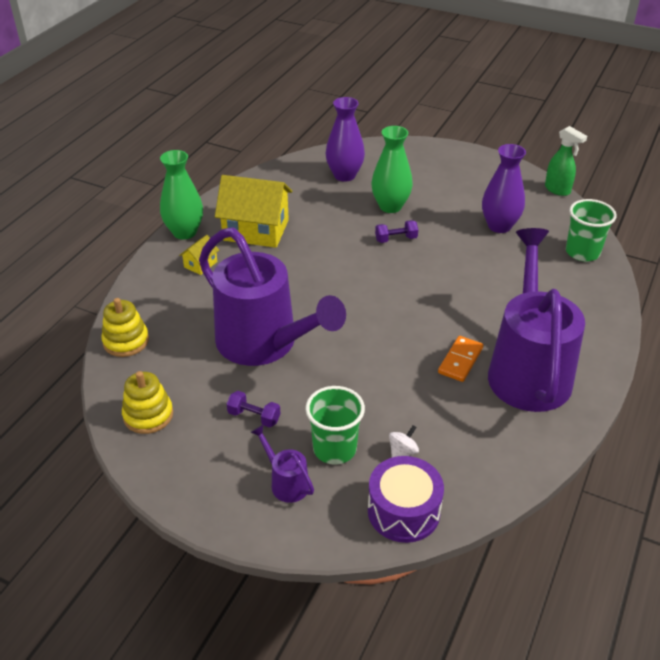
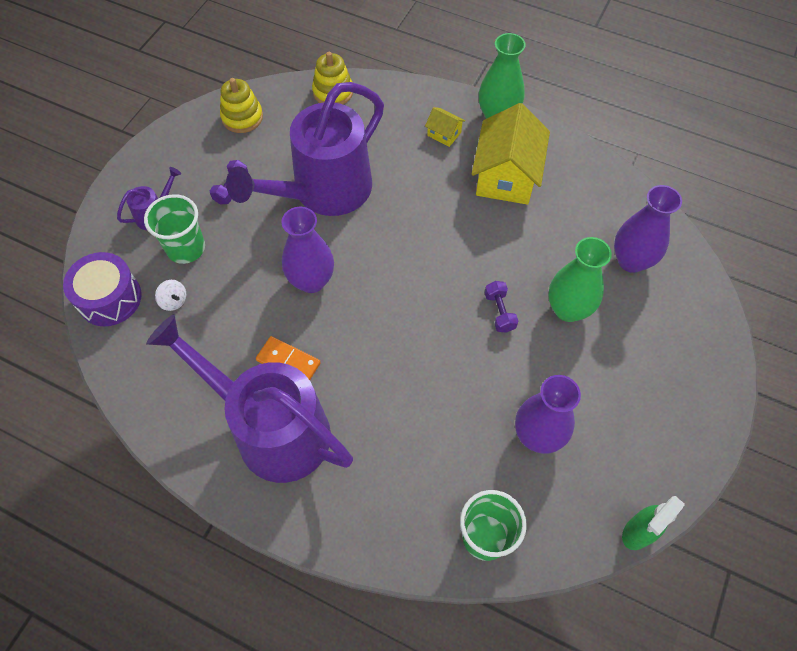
camera: 90 degrees right, 20 degrees up
(372, 349) = (311, 281): none -> purple vase
(527, 369) = (271, 428): purple watering can -> purple watering can turned 150 degrees counterclockwise

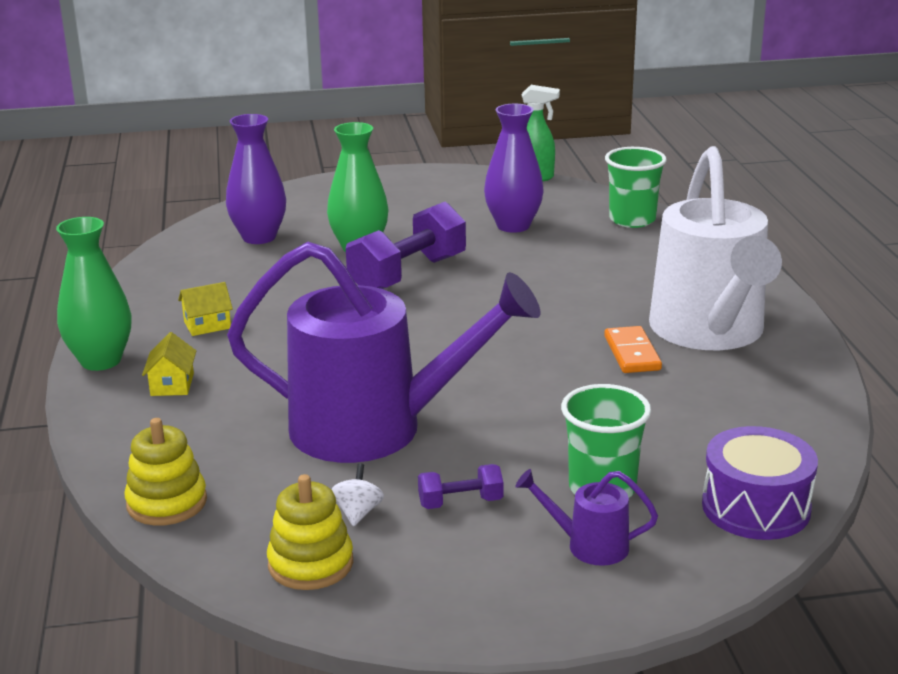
camera: 125 degrees left, 35 degrees down
(174, 301) = (682, 457): white spinning top -> white spinning top (358, 512)
(271, 428) = (711, 333): purple watering can -> white watering can
(311, 281) = (517, 381): purple vase -> none
(499, 312) = (408, 275): purple dumbbell -> purple dumbbell, size x2.09
(506, 176) = (207, 325): yellow house -> yellow house, size x0.44

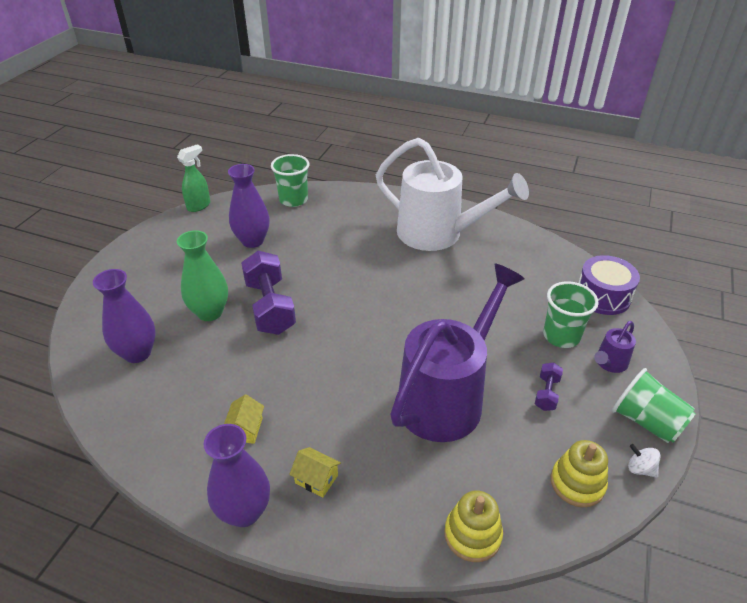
camera: 60 degrees left, 15 degrees up
(101, 361) = (244, 512): green vase -> purple vase
(358, 512) = (534, 441): white spinning top -> white spinning top (640, 469)
(491, 605) = (646, 421): none -> green cup
(632, 353) = (438, 267): orange domino -> none

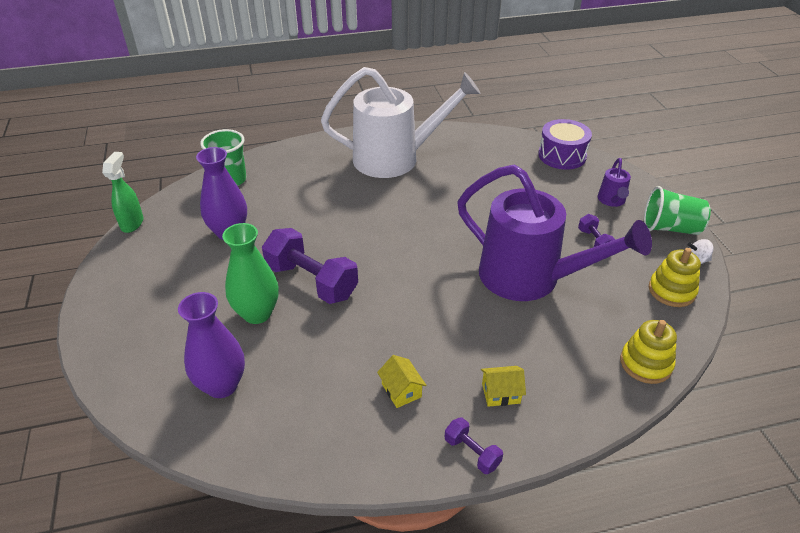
camera: 35 degrees left, 0 degrees up
(244, 512) = (472, 453): purple vase -> purple dumbbell
(447, 396) = (531, 278): purple watering can -> purple watering can turned 120 degrees clockwise
(561, 336) = (563, 196): green cup -> none

